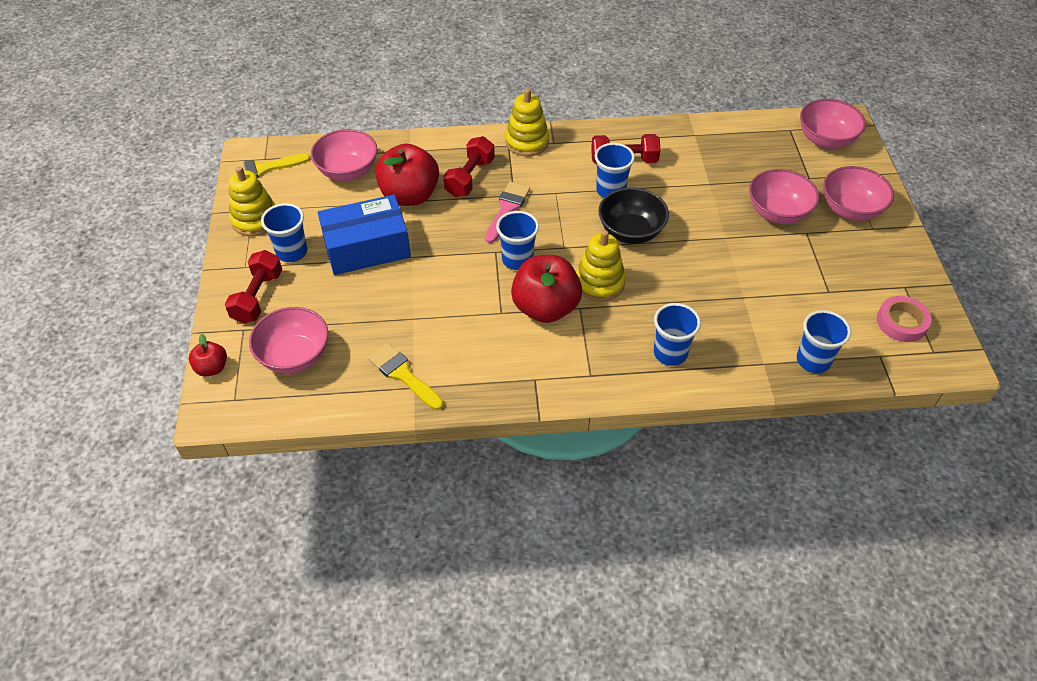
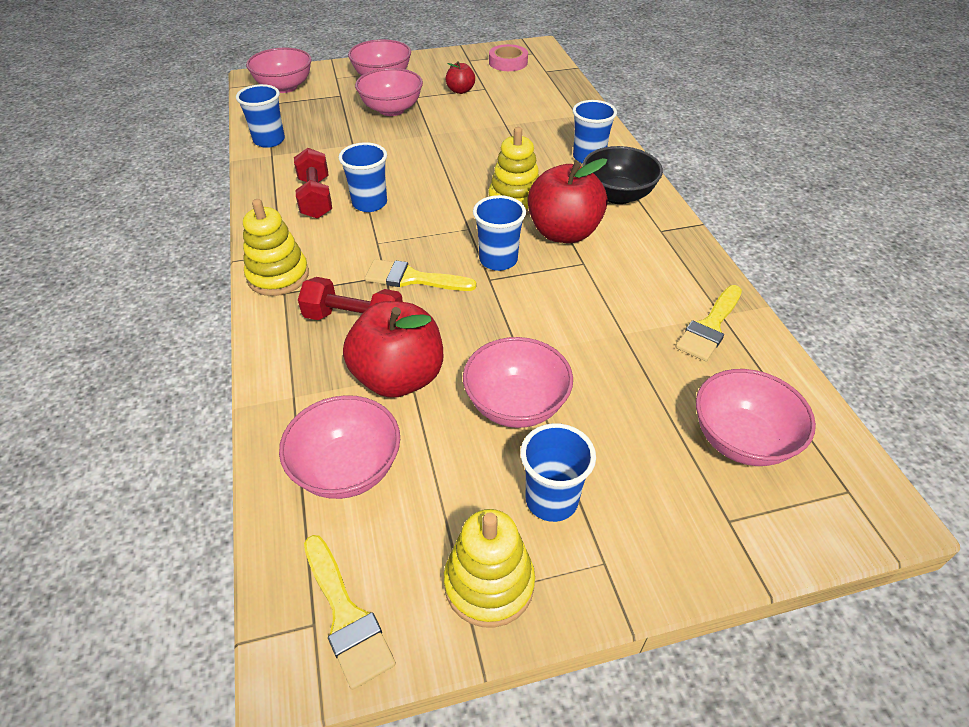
camera: 100 degrees left, 5 degrees down
(212, 368) = (818, 540): red apple -> red apple (460, 91)
(258, 297) = (660, 520): red dumbbell -> none
(367, 248) = (516, 405): blue box -> pink bowl
(507, 209) = (412, 278): pink brush -> yellow brush
(630, 232) = (434, 186): black bowl -> black bowl (617, 195)
(813, 360) = (564, 95): blue cup -> blue cup (269, 140)

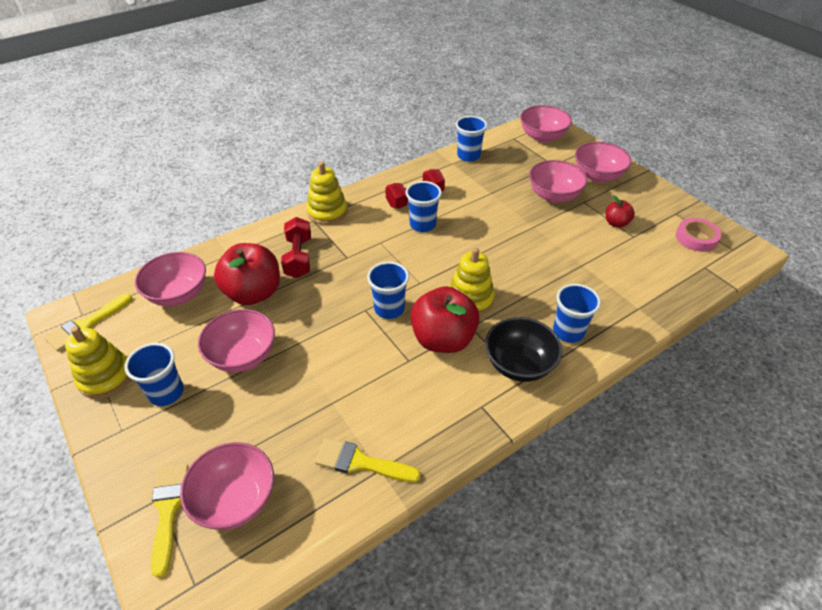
camera: 70 degrees right, 0 degrees up
(412, 278) = (349, 271): yellow brush -> yellow brush (168, 509)

